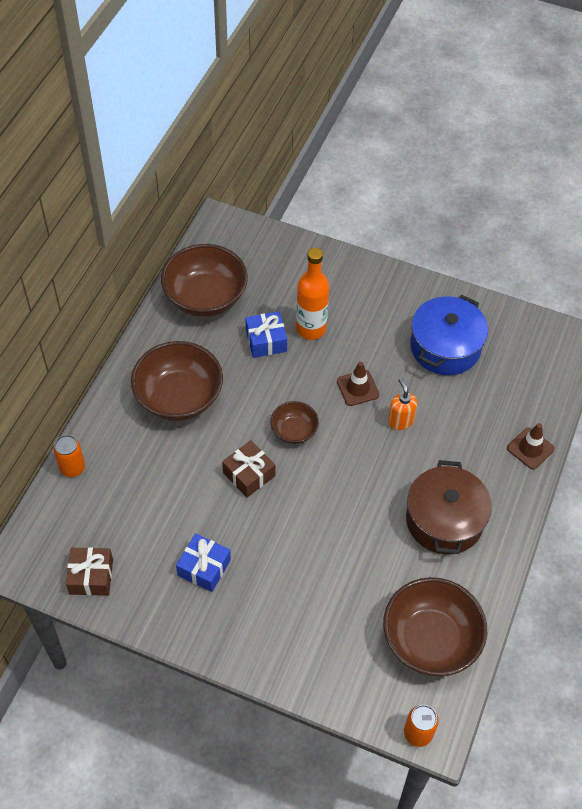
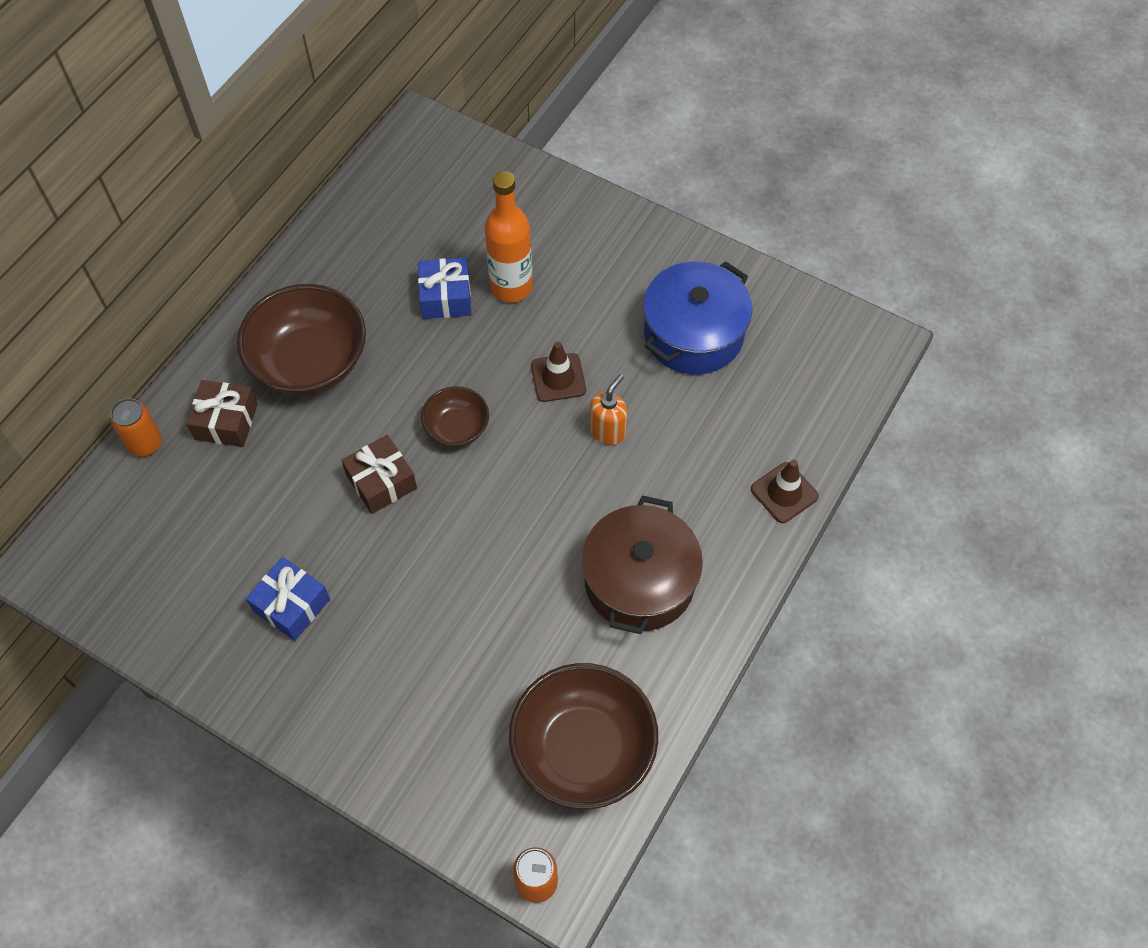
camera: 10 degrees right, 5 degrees up
(91, 576) = (137, 598): brown gift -> brown gift (226, 421)
(205, 297) = (376, 227): brown bowl -> none
(400, 421) = (608, 431): orange soap dispenser -> orange soap dispenser turned 45 degrees clockwise

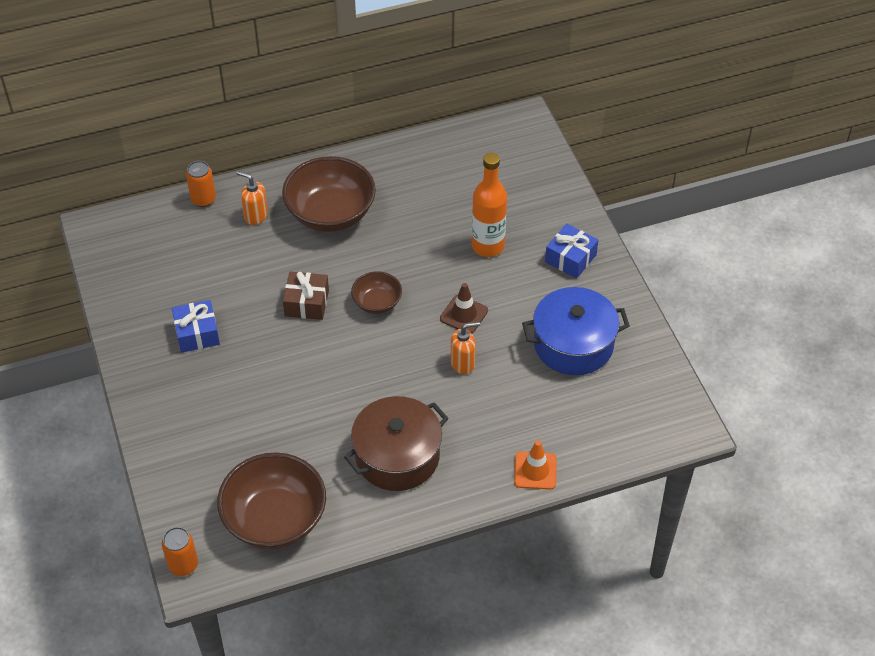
camera: 40 degrees right, 10 degrees down
(226, 421) = (255, 216): brown gift -> orange soap dispenser
(446, 297) = (443, 227): blue gift -> blue gift (570, 258)
(784, 493) = (535, 471): brown traffic cone -> orange traffic cone

